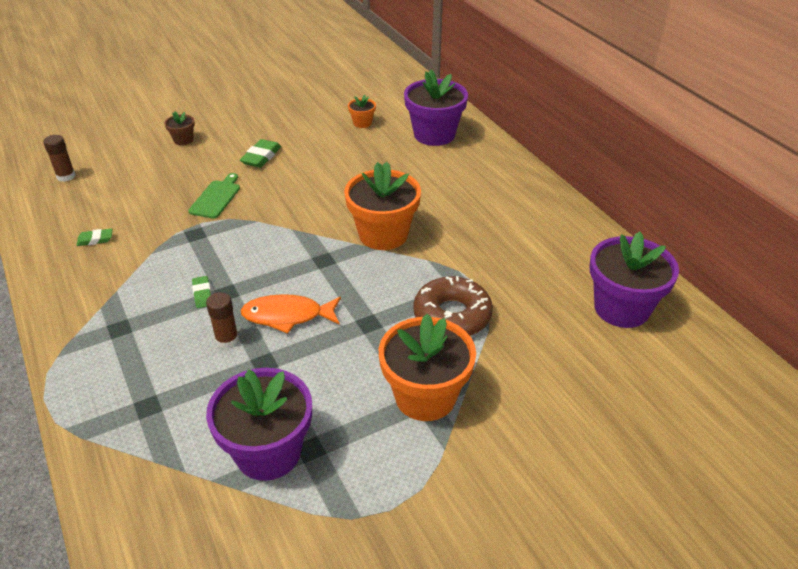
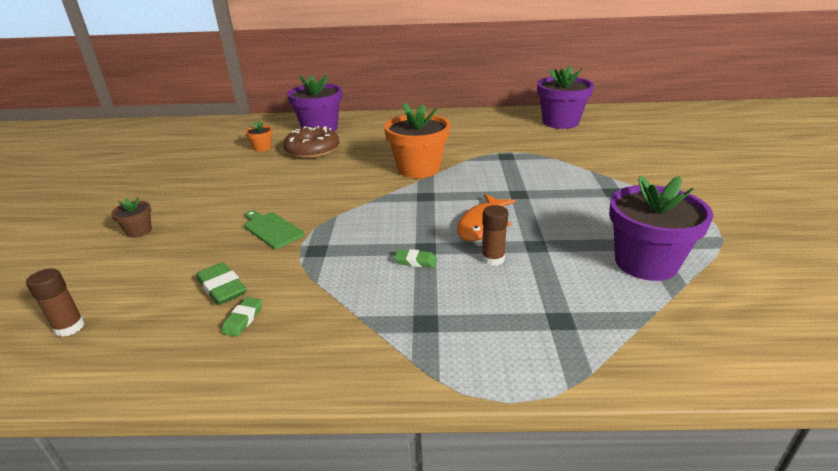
camera: 60 degrees left, 10 degrees down
(261, 157) = (240, 196): green eraser -> green eraser (222, 288)
(425, 396) = (609, 190): orange flower pot -> none
(452, 315) = (531, 165): brown donut -> brown donut (312, 150)

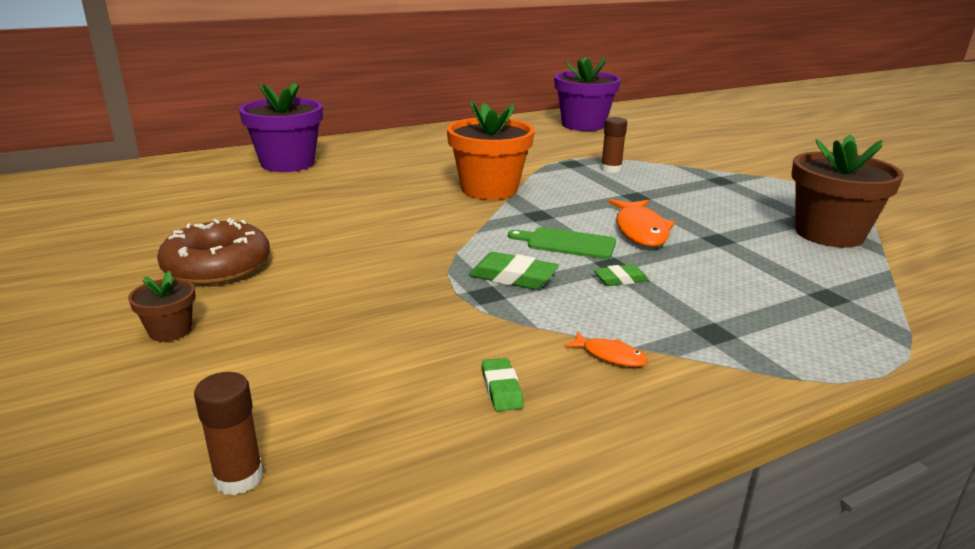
camera: 30 degrees left, 5 degrees down
(222, 288) = (418, 364): green eraser -> green eraser (513, 277)
(262, 148) = (228, 196): orange flower pot -> none
(272, 229) = (389, 285): green cutting board -> green cutting board (567, 243)
(312, 150) = (314, 189): brown donut -> brown donut (217, 266)
(333, 318) = (610, 356): none -> orange fish
(493, 259) = (695, 259): brown glue stick -> brown glue stick (611, 169)
(645, 263) = (829, 234): purple flower pot -> brown flower pot

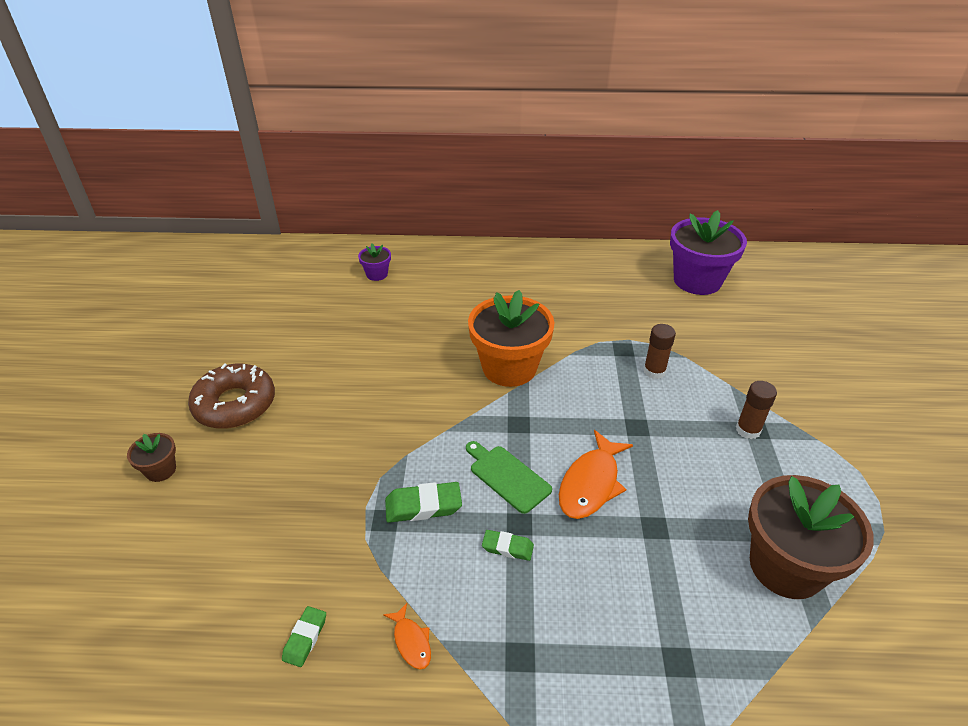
camera: 30 degrees right, 15 degrees up
(239, 477) = (100, 640): brown glue stick -> brown glue stick (748, 430)
(288, 163) = (377, 274): purple flower pot -> purple flower pot, size x0.46
(513, 277) = (423, 506): green eraser -> green eraser turned 60 degrees counterclockwise

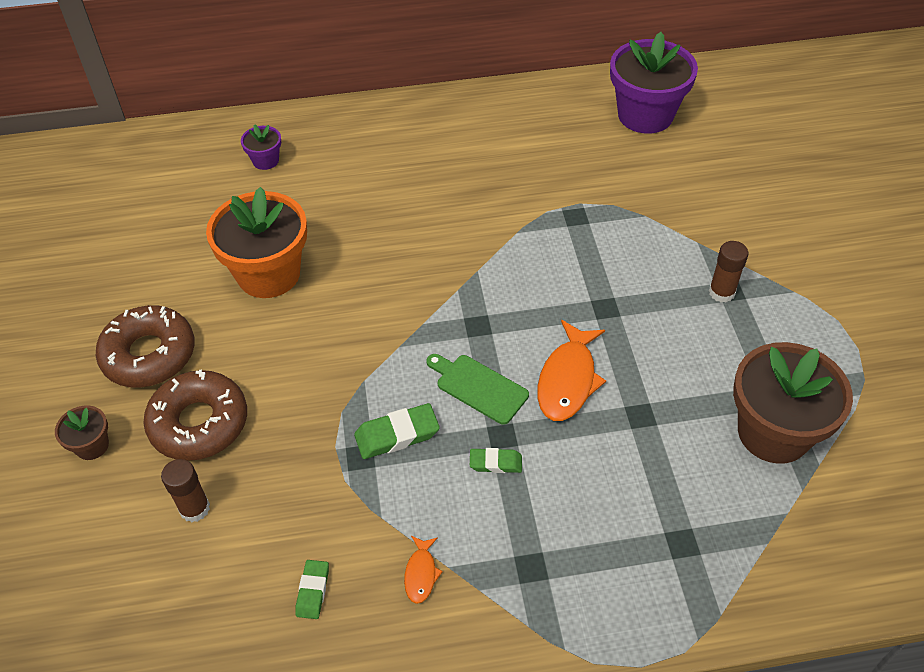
camera: 10 degrees left, 10 degrees up
(255, 466) = (199, 423): none -> brown donut
(411, 641) = (421, 574): orange fish -> orange fish turned 45 degrees clockwise
(509, 367) = (452, 259): orange flower pot -> orange flower pot (268, 274)
(654, 371) = (614, 238): brown glue stick -> brown glue stick (195, 508)

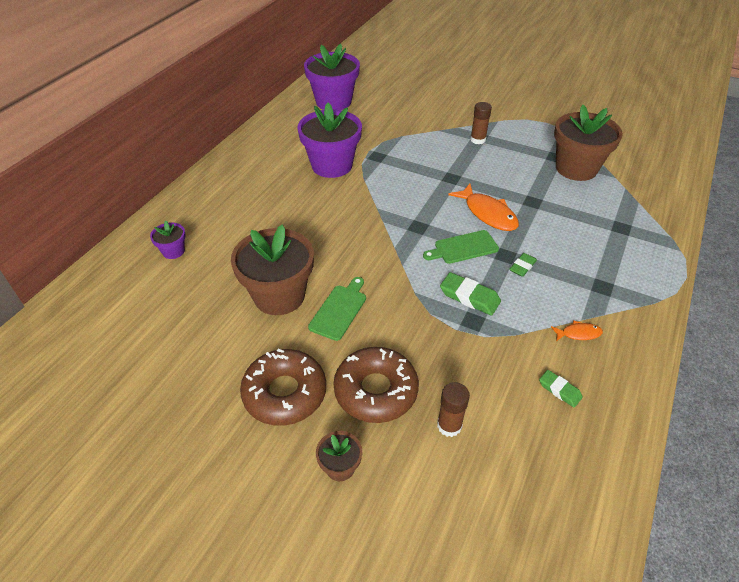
camera: 55 degrees left, 5 degrees down
(268, 274) = (279, 296): orange flower pot -> brown flower pot
(286, 332) = (339, 310): none -> green cutting board
(397, 435) = (469, 297): green eraser -> green eraser turned 75 degrees counterclockwise
(421, 574) = (578, 333): orange fish -> orange fish turned 45 degrees counterclockwise
(515, 189) = (332, 165): none -> purple flower pot

